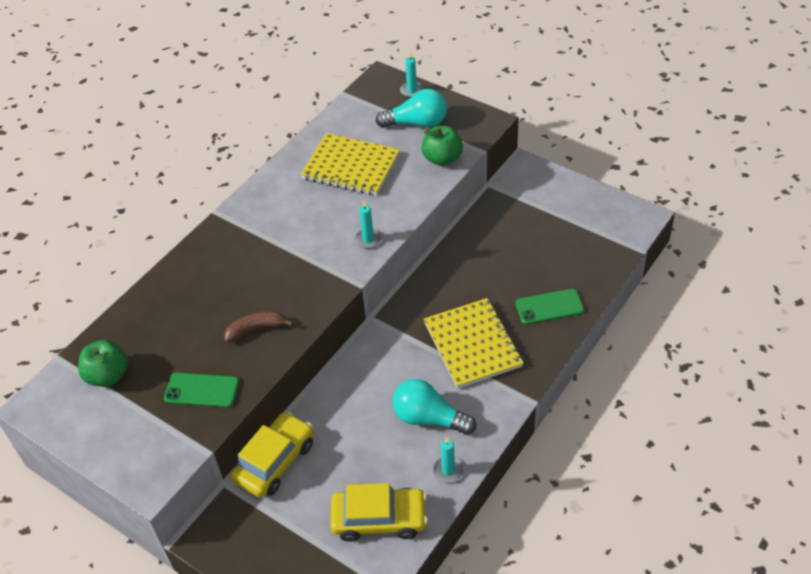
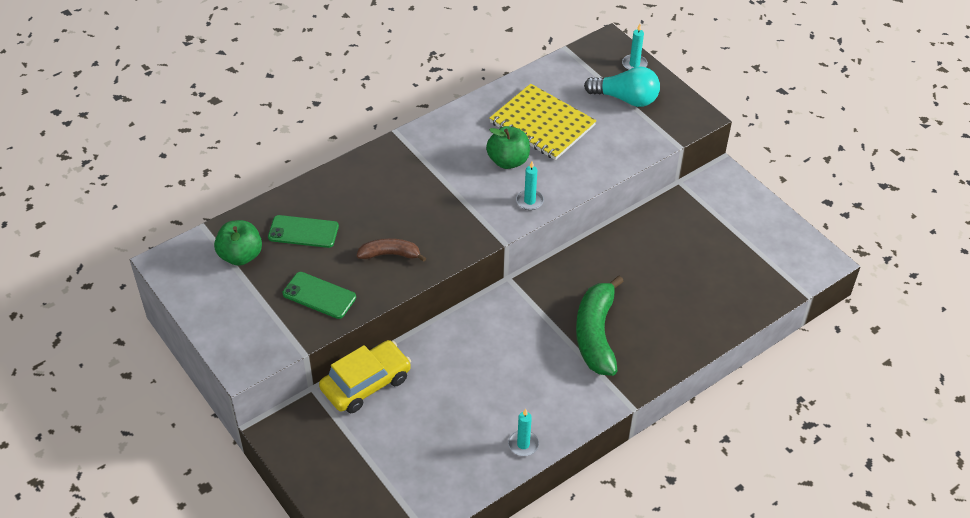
camera: 15 degrees right, 0 degrees up
(379, 519) = (441, 467): yellow car -> none
(429, 418) = (525, 390): turquoise light bulb -> none
(442, 159) = (635, 142): green apple -> green apple (508, 161)
(472, 344) = (596, 334): yellow notebook -> green banana
(549, 307) = (688, 321): green phone -> green phone (303, 232)

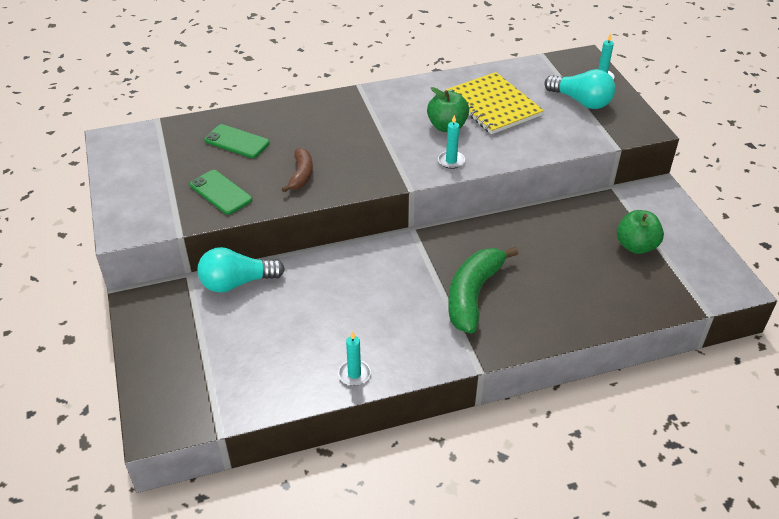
camera: 20 degrees right, 5 degrees down
(240, 256) = (174, 148): green apple -> green apple (636, 246)
(366, 383) = (237, 283): yellow car -> turquoise light bulb
(390, 254) = (301, 175): brown banana -> brown banana turned 75 degrees clockwise

